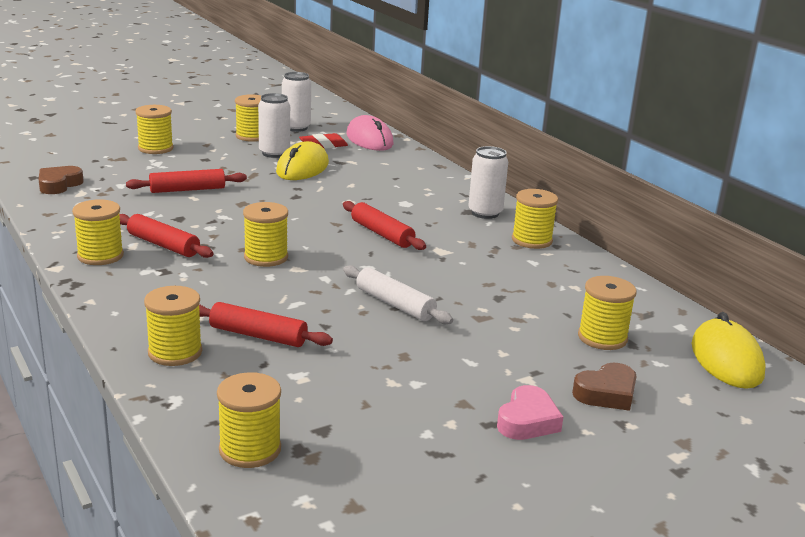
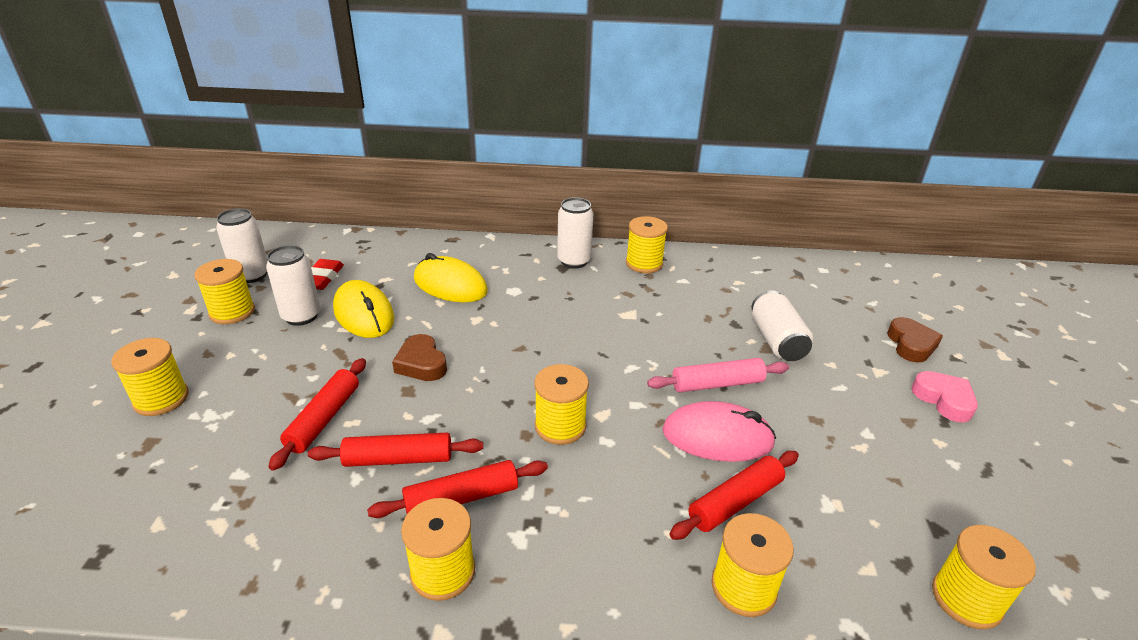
camera: 55 degrees left, 10 degrees up
(59, 185) = (160, 540): brown heart -> brown heart (421, 364)
(369, 139) = (345, 248): pink mouse -> pink mouse (717, 437)
(382, 234) = (568, 331): red rolling pin -> red rolling pin (398, 459)
(395, 304) = (717, 384): white rolling pin -> pink rolling pin
(501, 320) = (776, 341): none -> white can
(602, 338) = (826, 308): yellow spool -> none
(726, 360) = (878, 275): yellow mouse -> yellow mouse (450, 285)

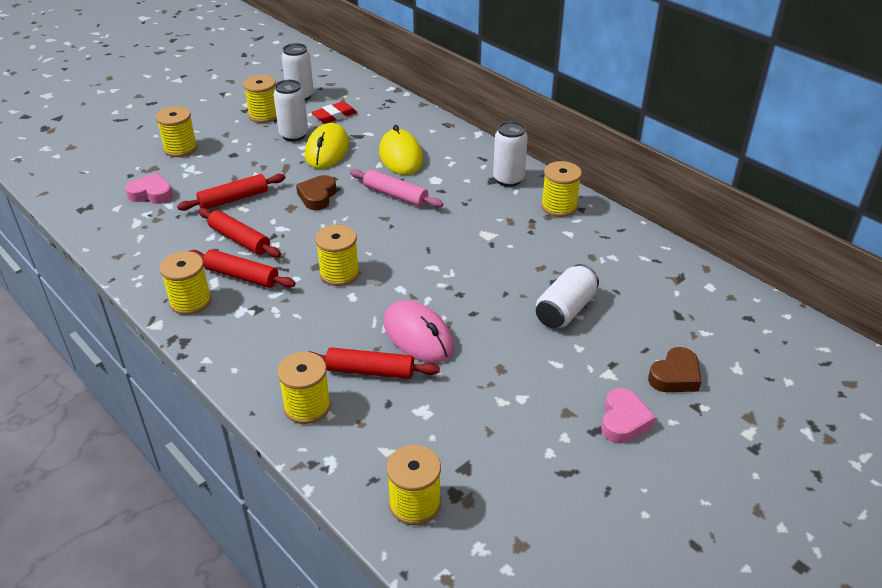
camera: 45 degrees right, 5 degrees up
(192, 475) = (151, 194): none -> pink heart
(717, 384) = (471, 309): pink rolling pin -> pink rolling pin (395, 195)

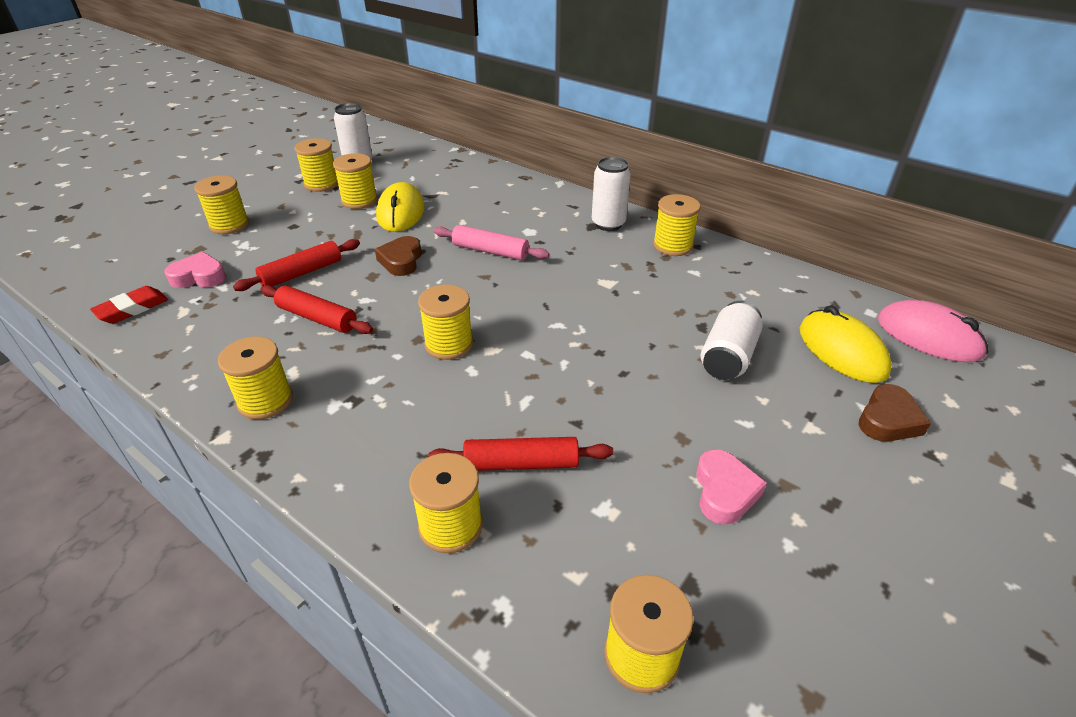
camera: 10 degrees left, 0 degrees up
(242, 276) = (327, 361): red rolling pin -> none
(294, 135) = (359, 200): white can -> yellow spool
(334, 116) = (400, 178): red eraser -> red eraser (132, 309)
(401, 156) = (484, 211): yellow mouse -> yellow mouse (842, 351)
(418, 336) = (567, 409): pink mouse -> pink mouse (928, 337)
(623, 421) = (858, 486): pink heart -> pink heart (724, 491)

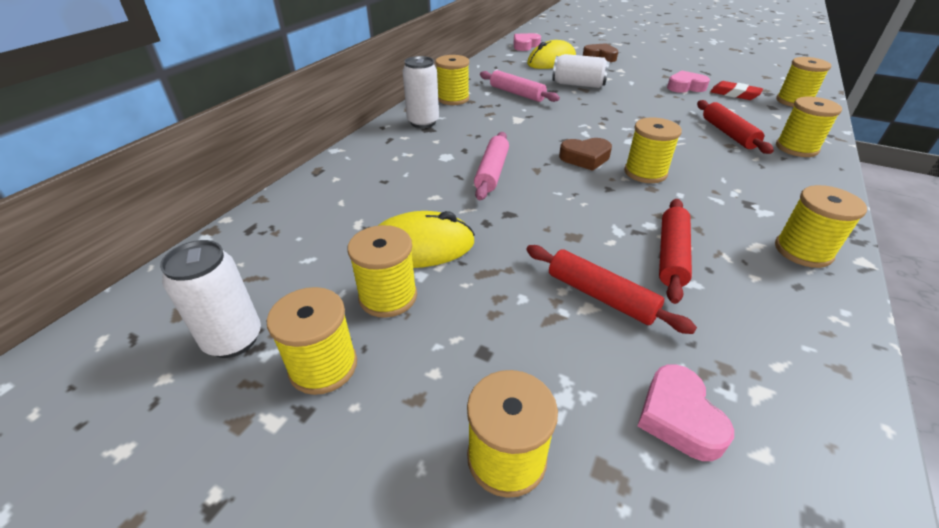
camera: 100 degrees left, 0 degrees up
(132, 309) = (813, 473): red eraser -> red eraser (734, 94)
(401, 261) = (534, 222): brown heart -> brown heart (585, 158)
(690, 293) = (517, 93): none -> pink rolling pin
(928, 337) = (525, 46): pink mouse -> pink heart

